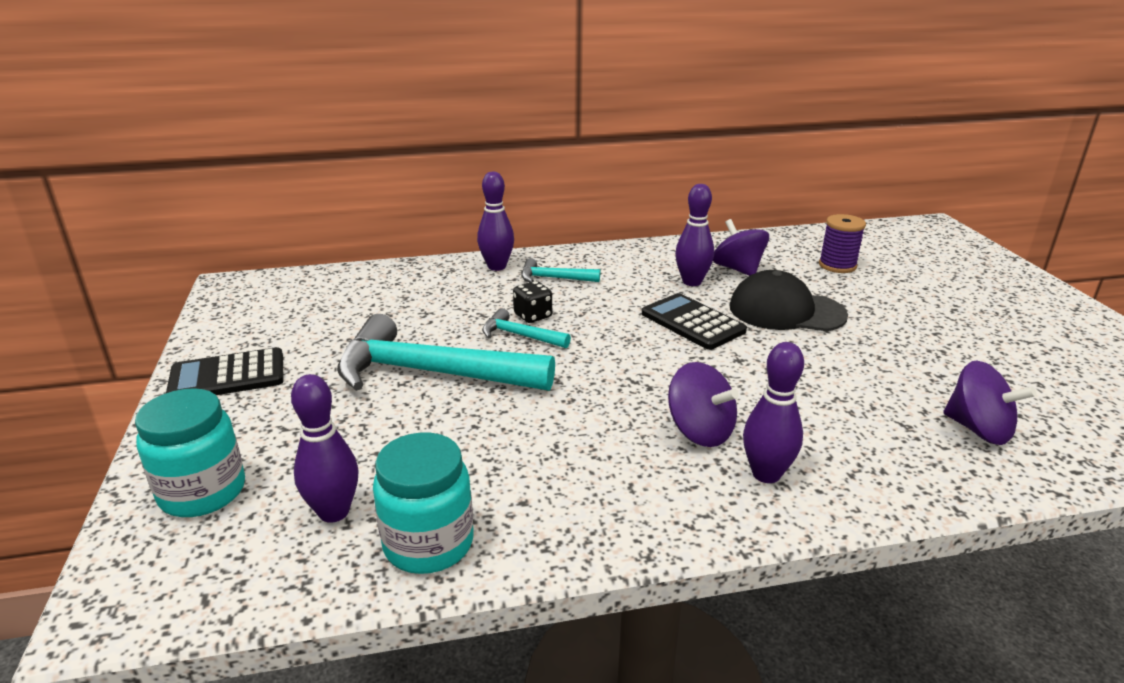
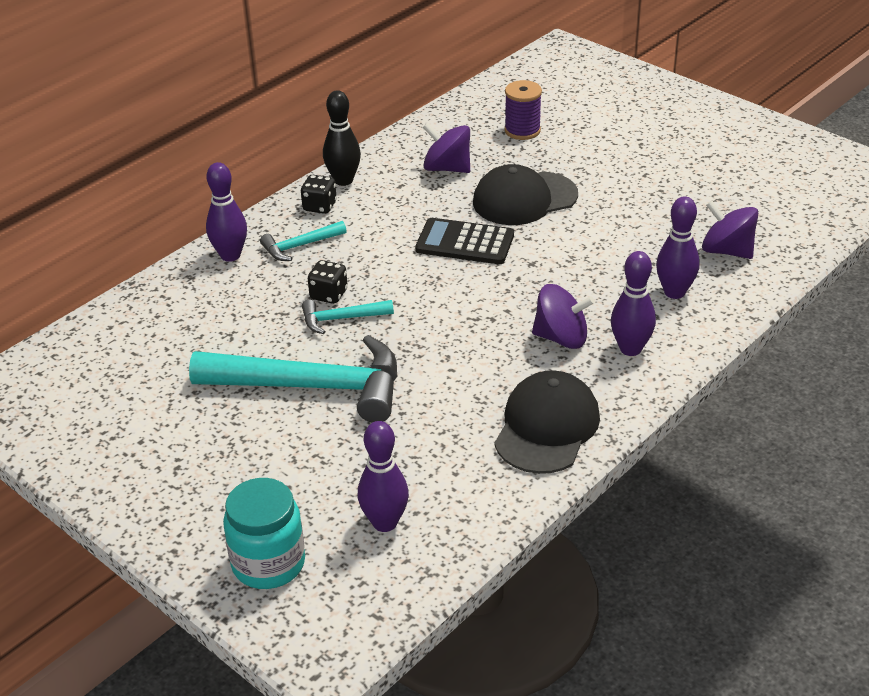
camera: 35 degrees left, 10 degrees up
(227, 376) = (138, 476): black calculator -> none
(428, 544) = (474, 506): turquoise jar -> none
(431, 373) = (312, 387): turquoise hammer -> turquoise hammer turned 150 degrees counterclockwise
(591, 506) = (547, 427): none -> black cap
(602, 260) = (319, 206): none -> black dice
(641, 251) = (343, 180): none -> black bowling pin
(692, 282) = (423, 199): purple bowling pin -> purple bowling pin (674, 292)
(978, 429) = (727, 251): purple spinning top -> purple spinning top turned 150 degrees counterclockwise

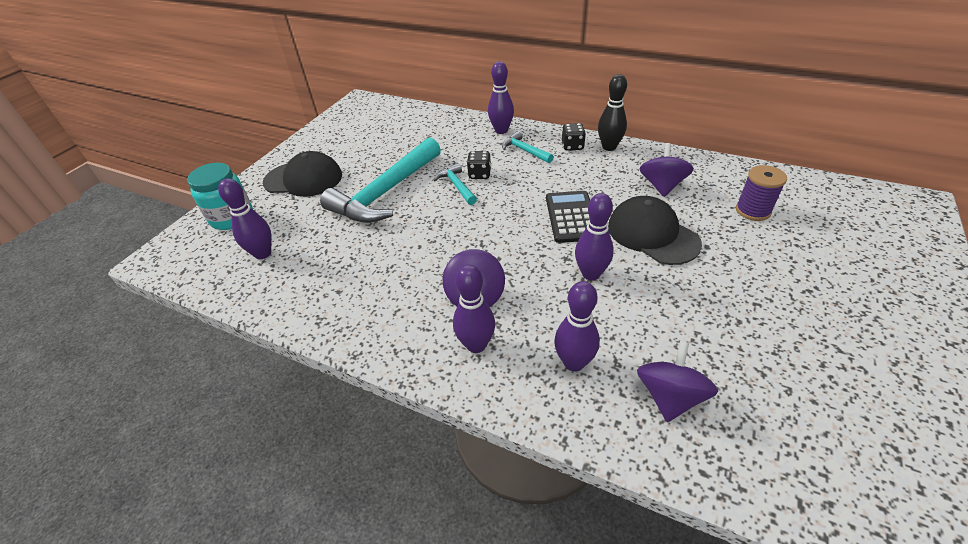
camera: 75 degrees right, 5 degrees up
(312, 387) = (386, 192): turquoise hammer -> turquoise hammer turned 45 degrees clockwise
(547, 427) = (364, 311): black cap -> black cap (303, 179)
(564, 253) = (591, 274): none -> purple bowling pin

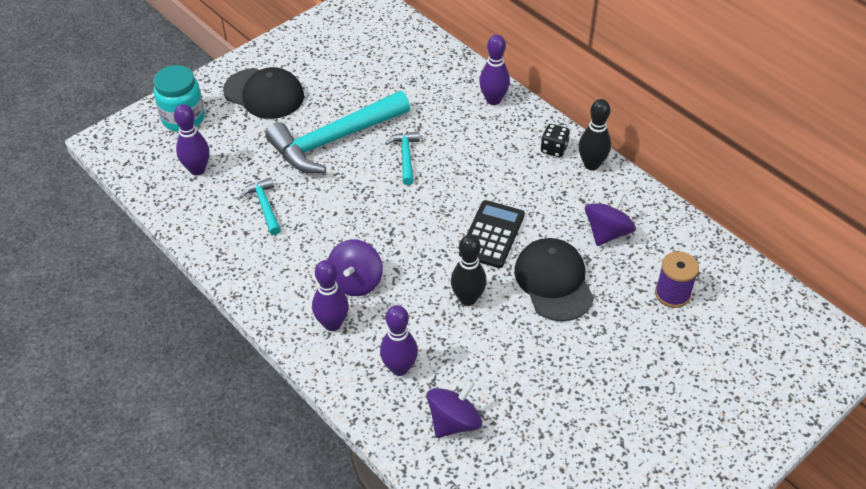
camera: 20 degrees right, 5 degrees up
(479, 174) = (436, 151): black dice -> none
(525, 150) = (500, 137): turquoise hammer -> turquoise hammer (264, 206)
(591, 274) = (468, 299): purple bowling pin -> black bowling pin

